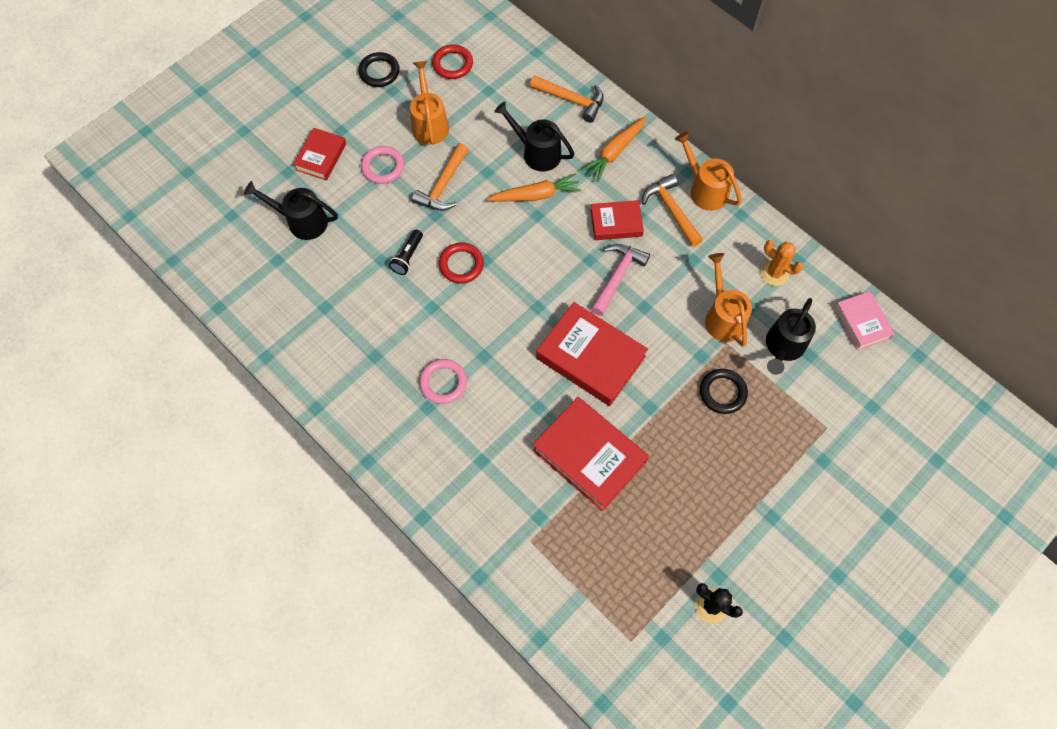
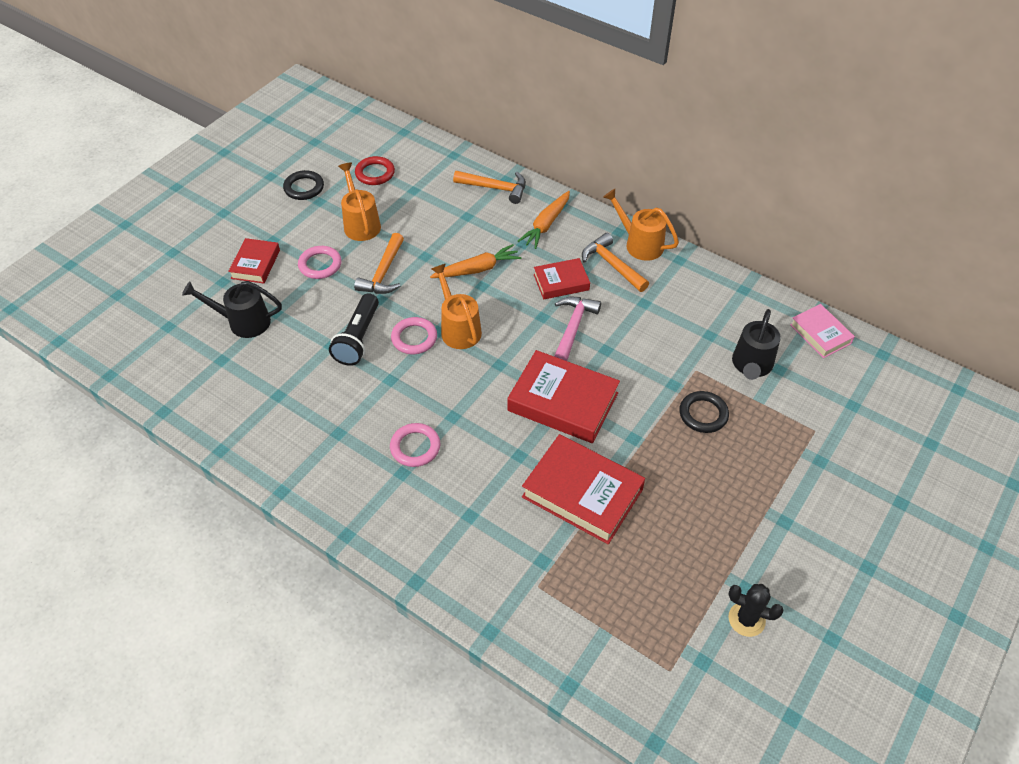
camera: 10 degrees left, 15 degrees down
(408, 257) = (358, 339): black flashlight -> black flashlight, size x1.64
(461, 264) = (414, 338): red ring -> pink ring
(536, 152) = (470, 234): black watering can -> none
(722, 317) = (685, 347): orange watering can -> orange watering can (458, 328)
(774, 273) = (725, 304): orange cactus -> none

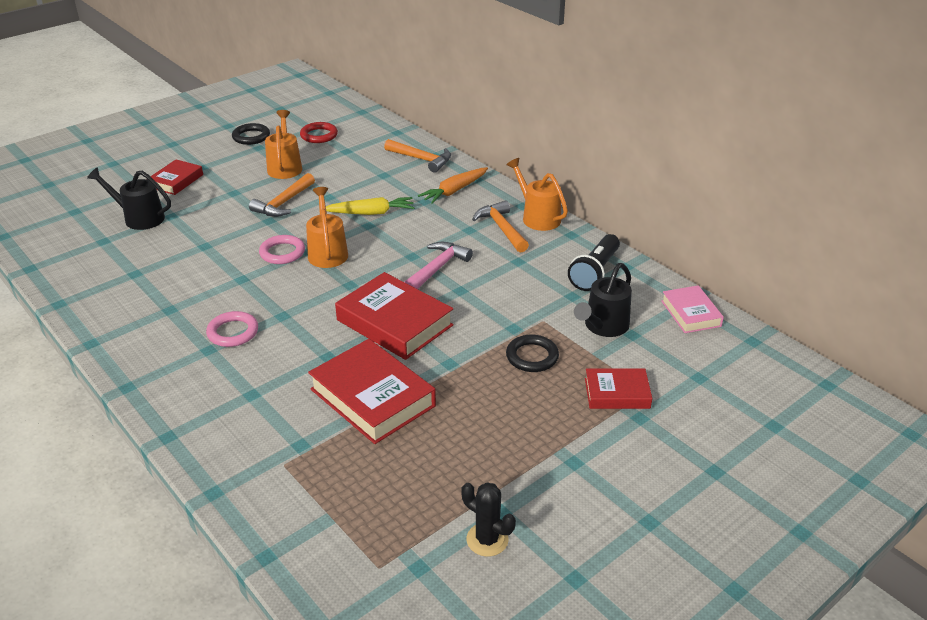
camera: 15 degrees right, 15 degrees down
(320, 265) = (231, 189): pink ring -> none
(358, 339) = (231, 245): black flashlight -> black flashlight (595, 272)
(477, 269) = (371, 213): orange carrot -> yellow carrot
(561, 282) = (445, 234): red book -> red book (617, 393)

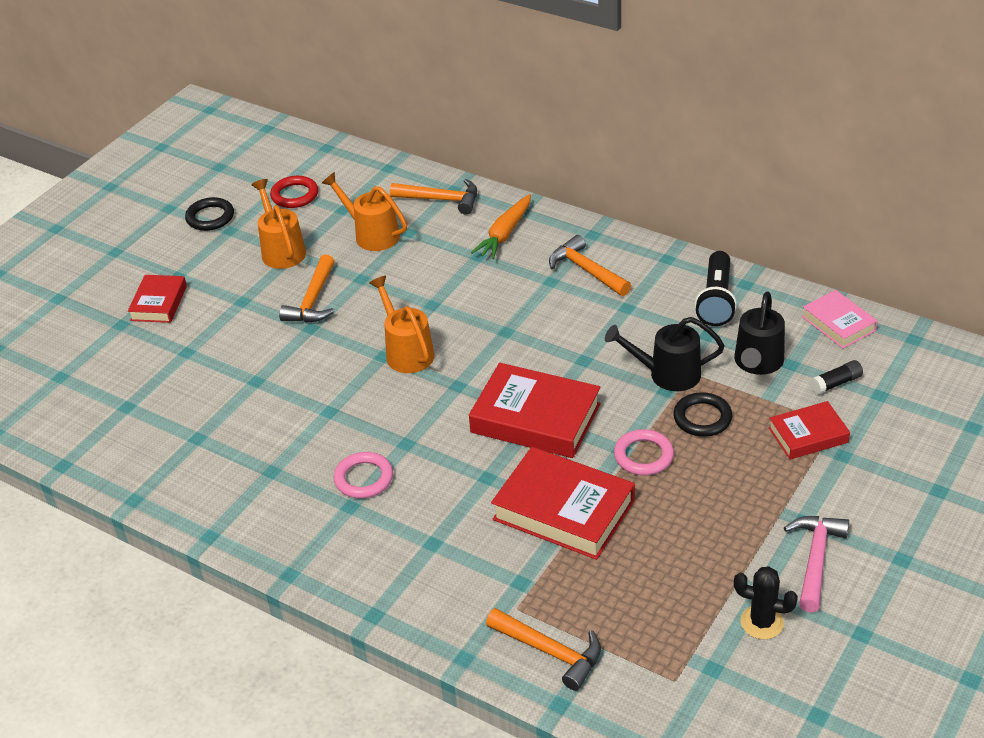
camera: 15 degrees left, 5 degrees up
(139, 218) = (149, 365): black watering can -> black watering can (667, 374)
(282, 253) = (354, 366): pink ring -> pink ring (643, 456)
(287, 509) = (550, 652): none -> orange hammer
(371, 213) = (425, 288): yellow carrot -> none
(437, 268) = (543, 340): pink hammer -> pink hammer (815, 559)
(537, 217) = (618, 245): orange watering can -> orange watering can (371, 234)
(664, 358) = (836, 383): none -> black glue stick

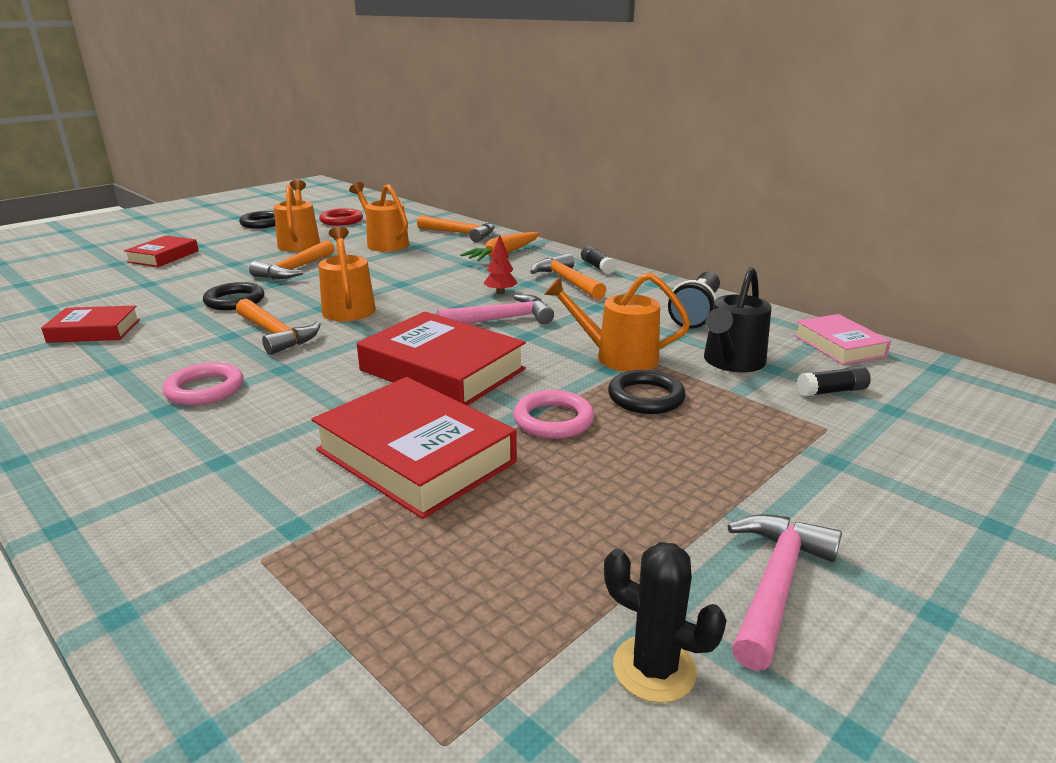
camera: 10 degrees right, 15 degrees down
(294, 362) = (234, 301): none -> black ring
(532, 301) = (500, 293): none -> red tree
(550, 652) = (259, 636): orange hammer -> orange hammer (276, 334)
(552, 342) = (502, 319): none -> pink hammer
(606, 240) = (597, 267): none -> black glue stick
(667, 374) = (617, 357): black watering can -> orange watering can
(808, 435) = (786, 433): red book -> red book (94, 331)

